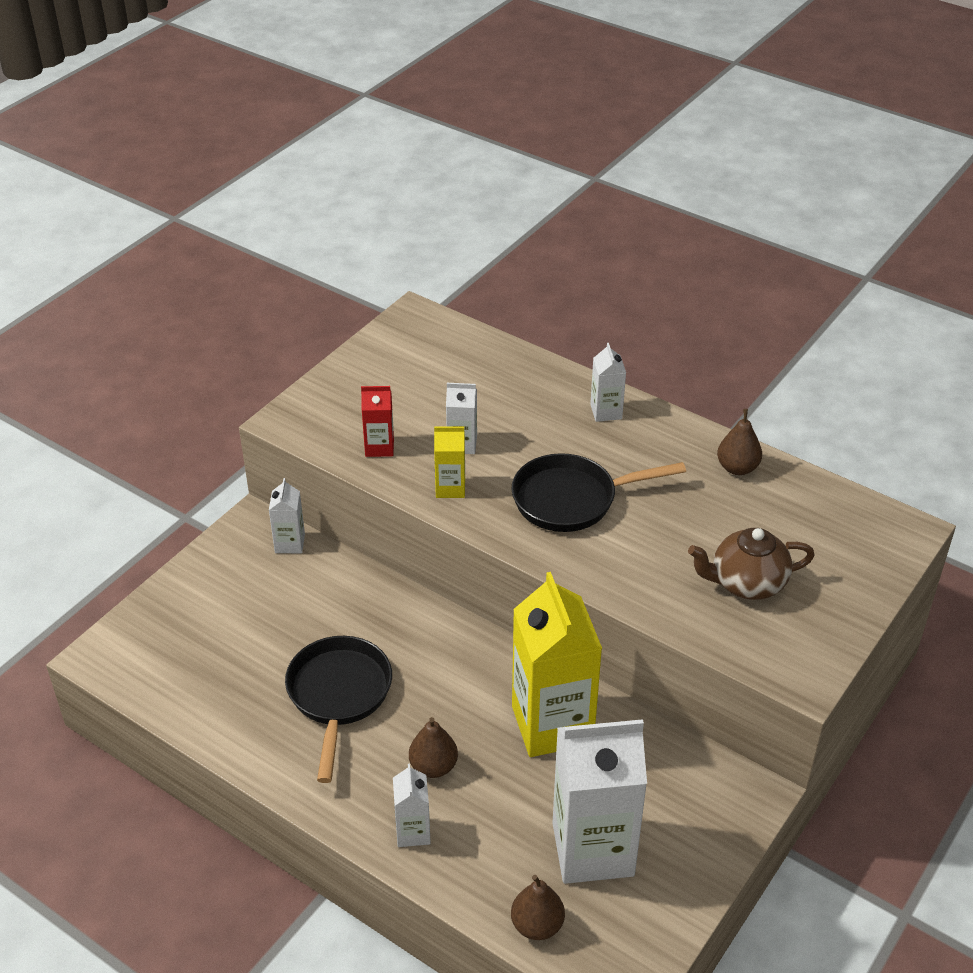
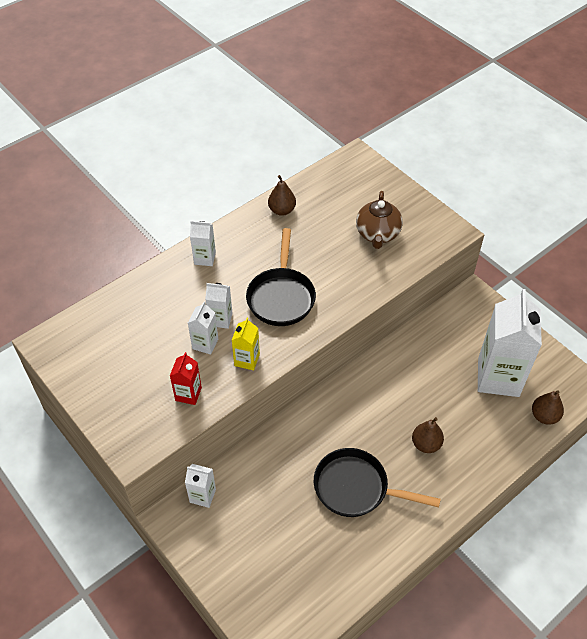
camera: 75 degrees left, 10 degrees up
(413, 832) = (472, 465): white carton -> white carton (220, 319)
(552, 725) = (407, 374): yellow carton -> none

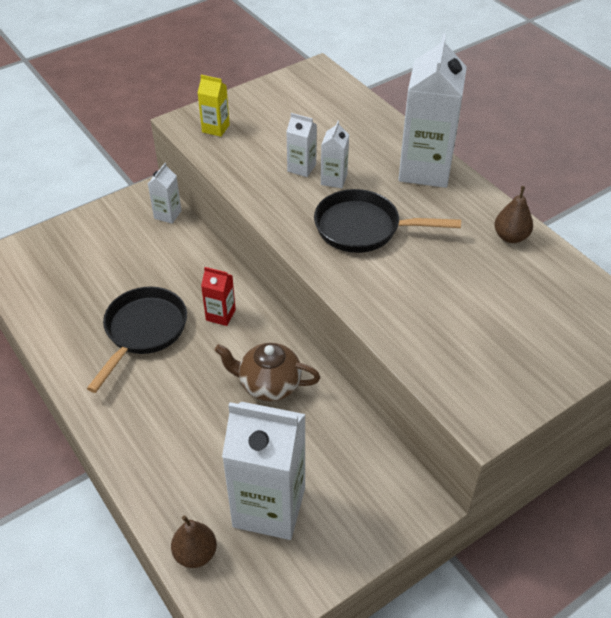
camera: 95 degrees right, 5 degrees down
(188, 394) = (240, 156): red carton -> red carton (220, 315)
(205, 258) = (425, 169): white carton -> white carton, size x2.17
(247, 360) = (275, 197): yellow carton -> yellow carton (215, 128)
(377, 234) = (473, 330): brown teapot -> brown teapot (269, 384)
(426, 444) = (182, 404): brown pear -> none

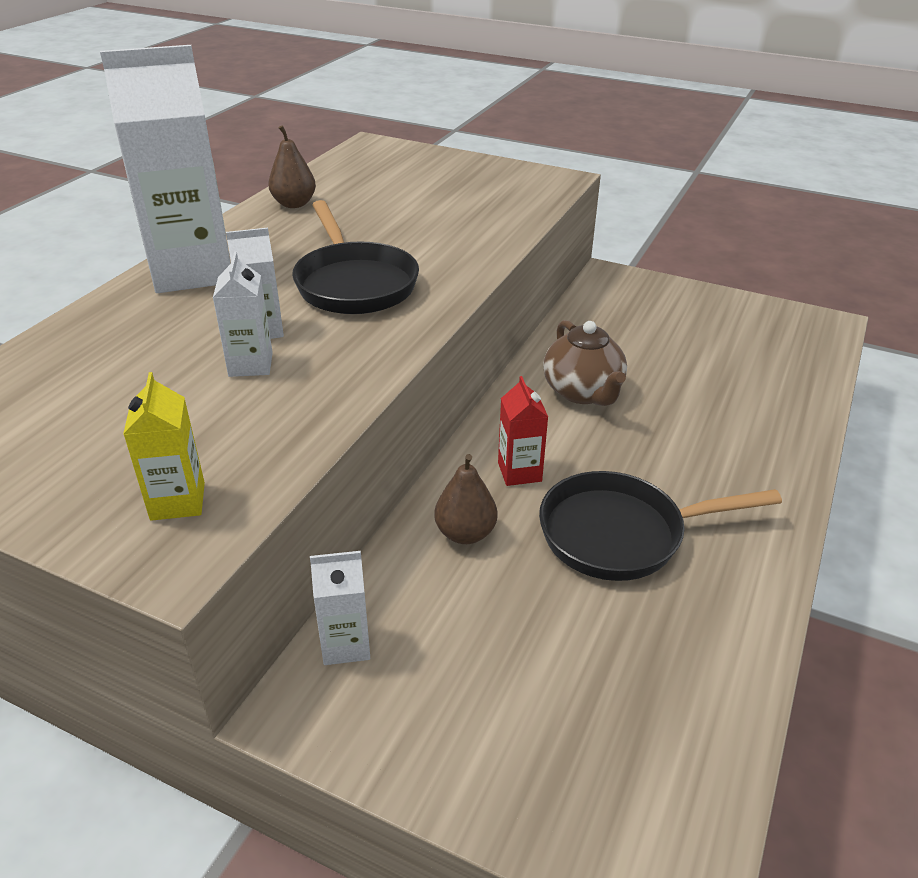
camera: 120 degrees left, 10 degrees down
(195, 553) = (810, 365): brown pear -> brown pear (465, 533)
(269, 507) = (713, 343): white carton -> none

